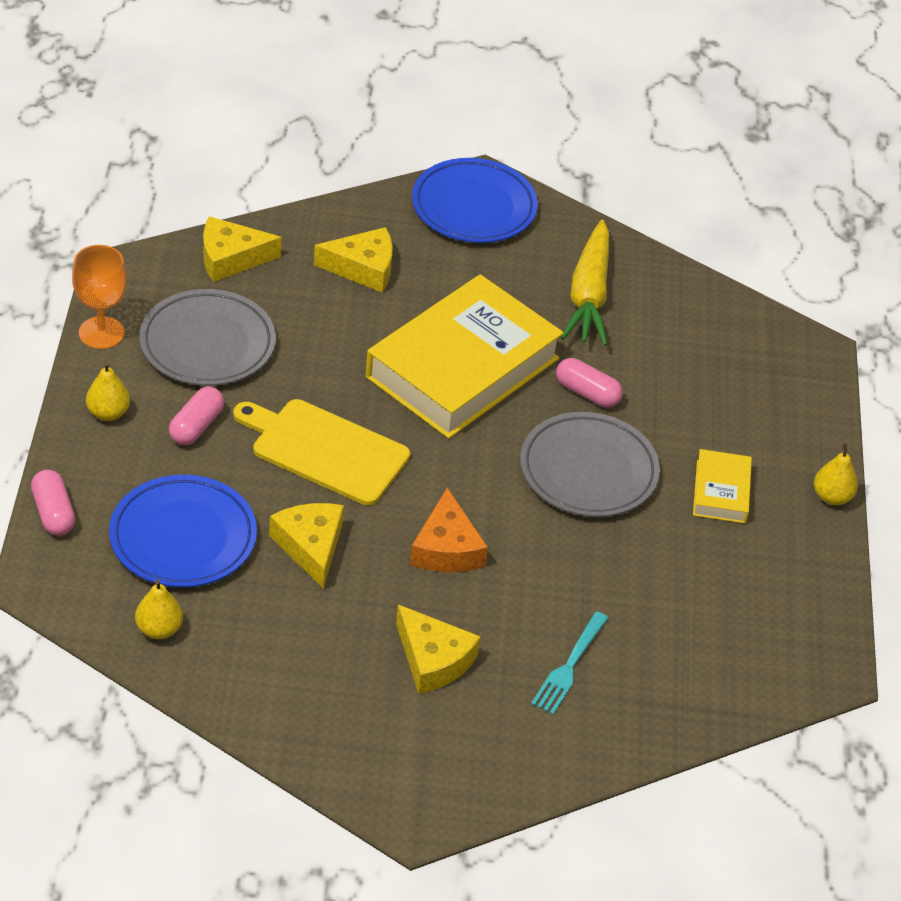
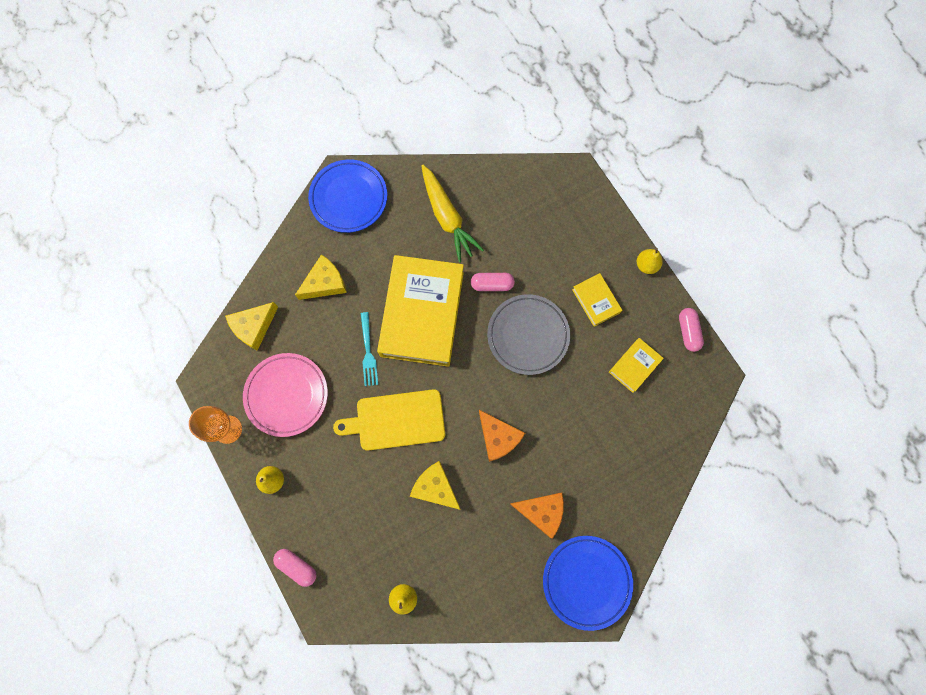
camera: 30 degrees left, 30 degrees up
(183, 537) = (371, 531): blue plate -> blue plate (586, 581)
(196, 426) = (323, 454): pink capsule -> pink capsule (688, 332)
(207, 344) = (287, 395): grey plate -> pink plate
(433, 660) = (541, 511): yellow cheese -> orange cheese
(569, 666) = (604, 465): turquoise fork -> turquoise fork (368, 352)
(714, 590) = (634, 366): none -> yellow book

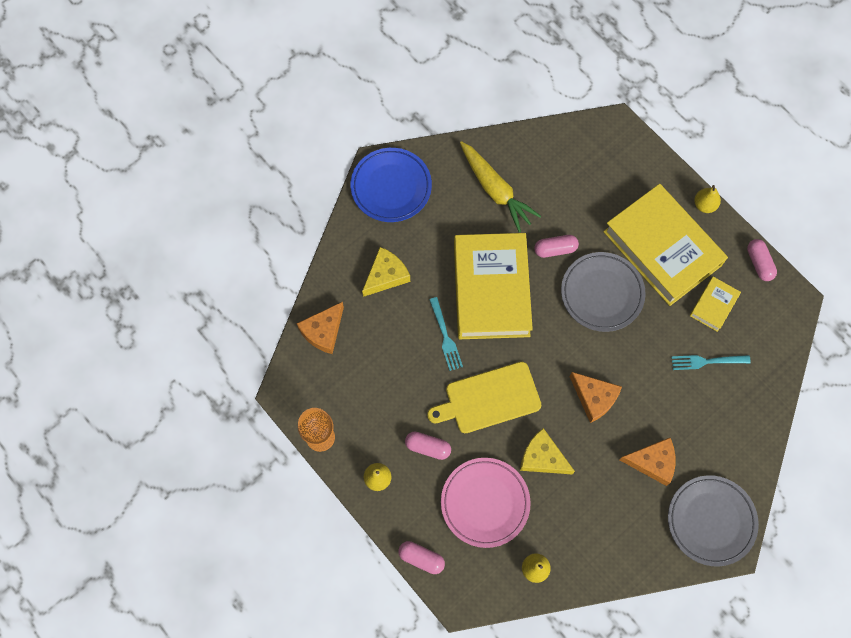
camera: 10 degrees left, 5 degrees down
(254, 327) = (323, 331): yellow cheese -> orange cheese
(287, 395) = (372, 393): pink plate -> pink plate (485, 503)
(327, 457) = (428, 447): none -> pink capsule
(586, 581) = (711, 521): blue plate -> grey plate
(595, 301) = (662, 248): yellow book -> yellow book, size x2.25
(616, 420) = (707, 361): none -> turquoise fork

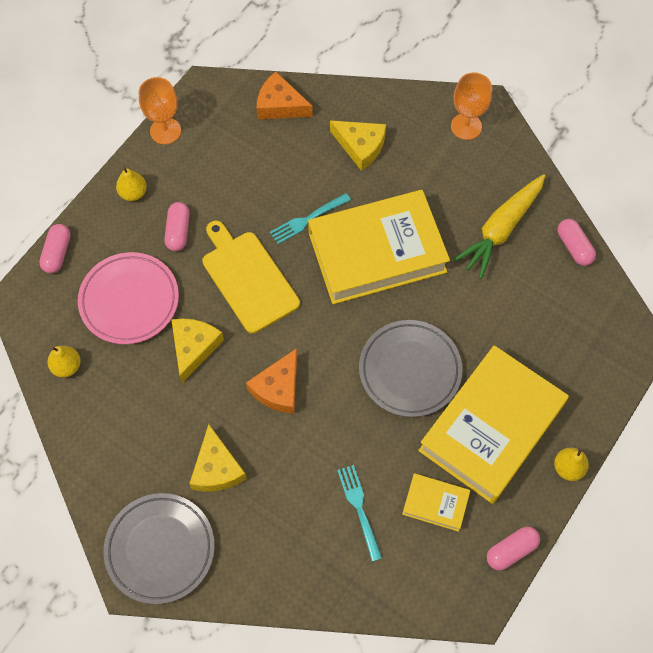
camera: 75 degrees right, 5 degrees down
(391, 187) = (466, 126): blue plate -> orange goblet
(555, 249) = (448, 308): pink capsule -> pink capsule (574, 247)
(652, 462) = (216, 468): orange cheese -> yellow cheese

